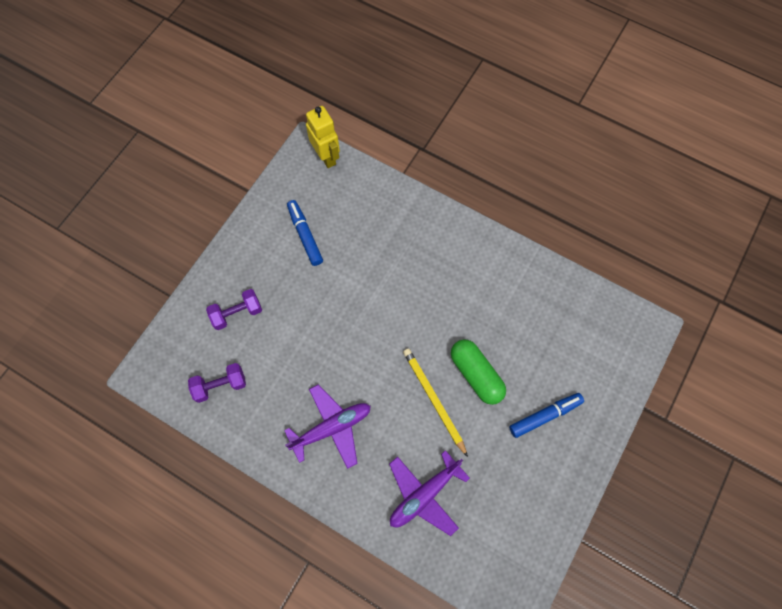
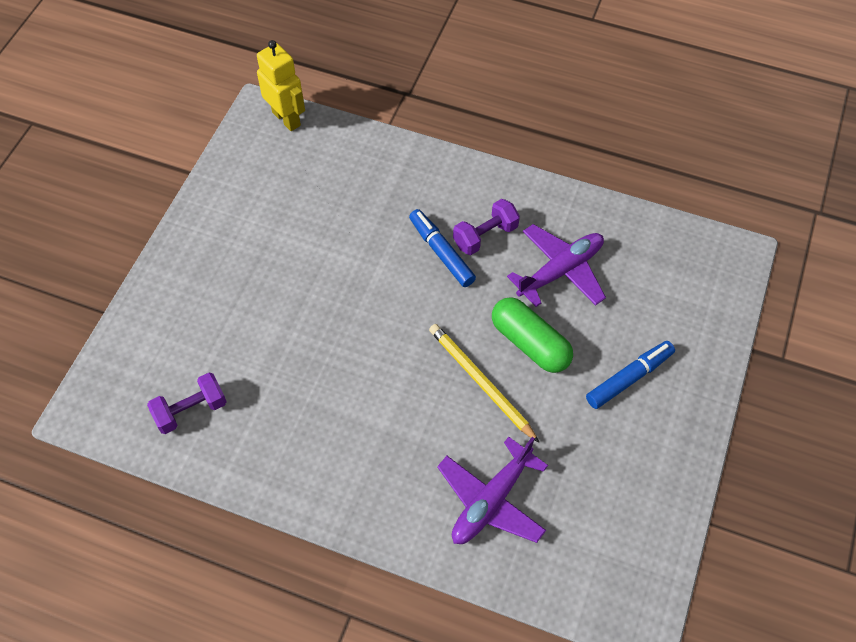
camera: 10 degrees left, 10 degrees down
(237, 313) = (199, 318): purple dumbbell -> purple dumbbell (485, 236)
(305, 235) = (275, 213): blue marker -> blue marker (441, 252)
(331, 428) = (351, 438): purple plane -> purple plane (560, 271)

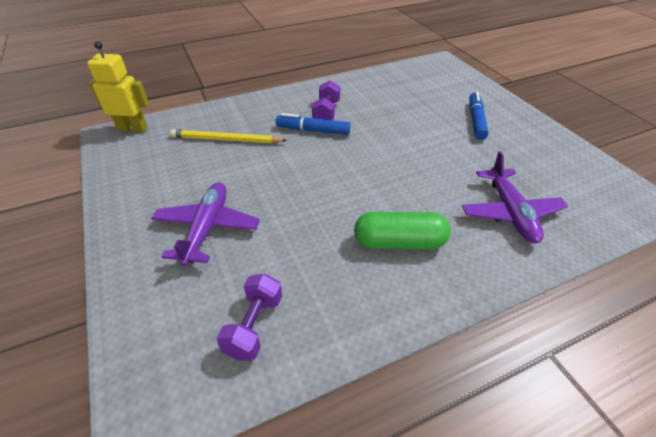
camera: 45 degrees left, 15 degrees down
(481, 382) = (418, 167): yellow pencil -> yellow pencil (226, 140)
(530, 343) = (414, 136): green capsule -> green capsule (399, 242)
(560, 271) = (383, 104): purple plane -> purple plane (207, 228)

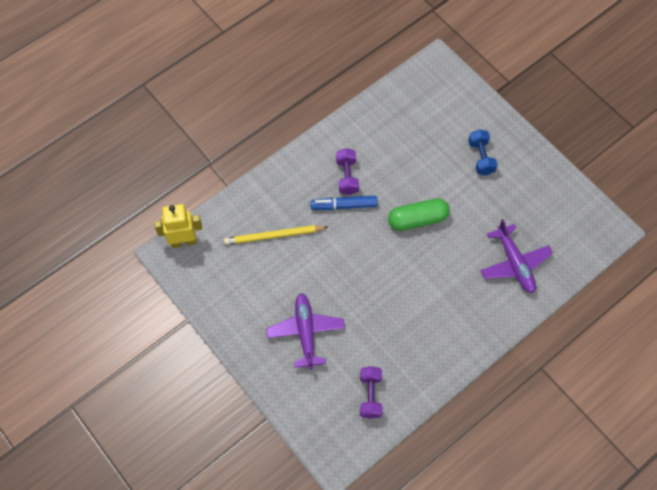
camera: 15 degrees left, 20 degrees up
(399, 242) = (442, 310): green capsule -> green capsule (417, 219)
(476, 120) = (481, 157): blue marker -> blue dumbbell

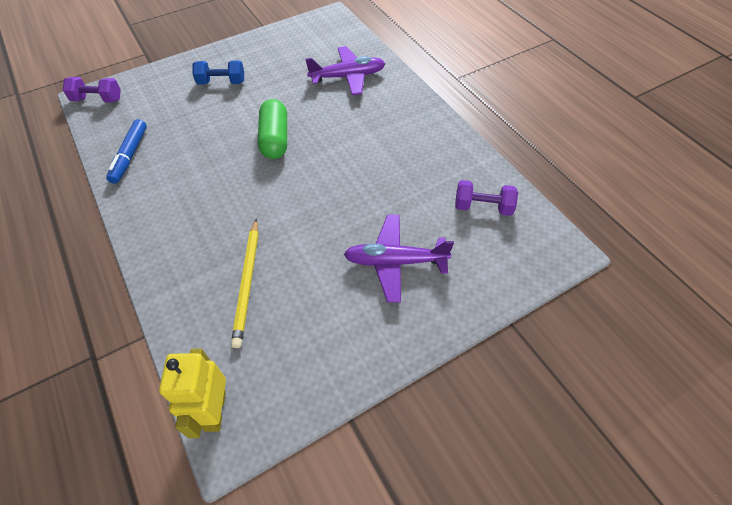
camera: 80 degrees left, 10 degrees down
(344, 205) = (232, 202): blue marker -> blue marker (130, 155)
(347, 177) = (193, 194): purple dumbbell -> purple dumbbell (97, 99)

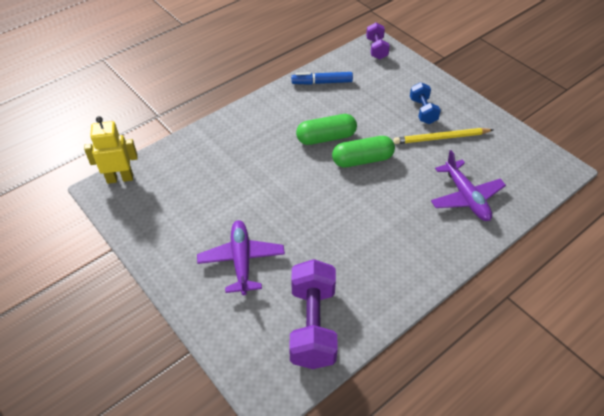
camera: 80 degrees right, 5 degrees down
(228, 164) = (326, 138): none -> green capsule
(247, 283) = (214, 173): yellow pencil -> yellow pencil (441, 138)
(483, 207) = (313, 325): purple dumbbell -> purple dumbbell, size x1.75

